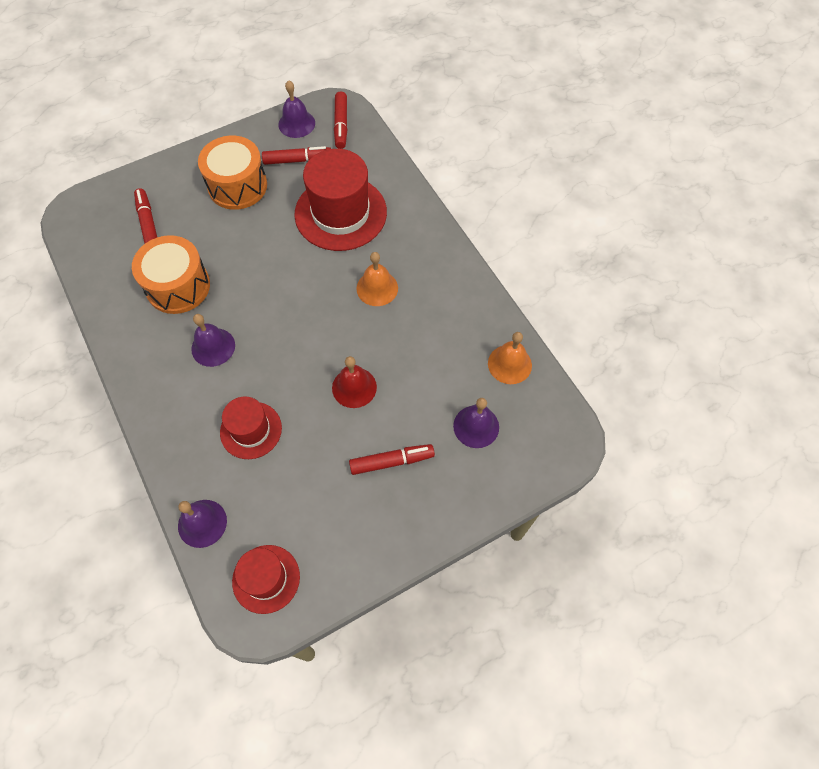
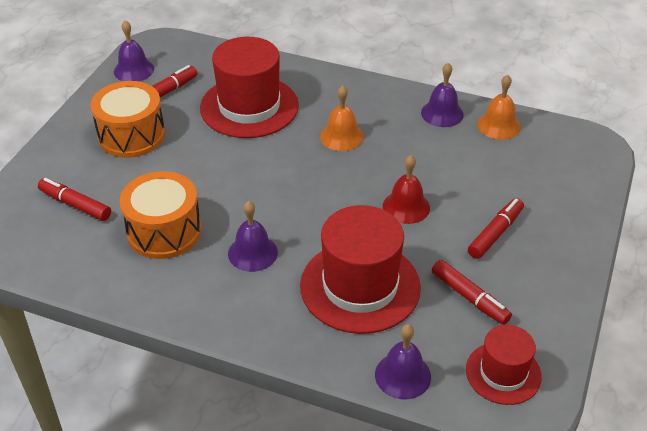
camera: 40 degrees left, 20 degrees down
(251, 430) = (360, 286): red hat -> red hat, size x1.74
(341, 125) = (175, 52): red marker -> red marker (469, 297)
(476, 426) = (525, 174): purple bell -> purple bell (442, 113)

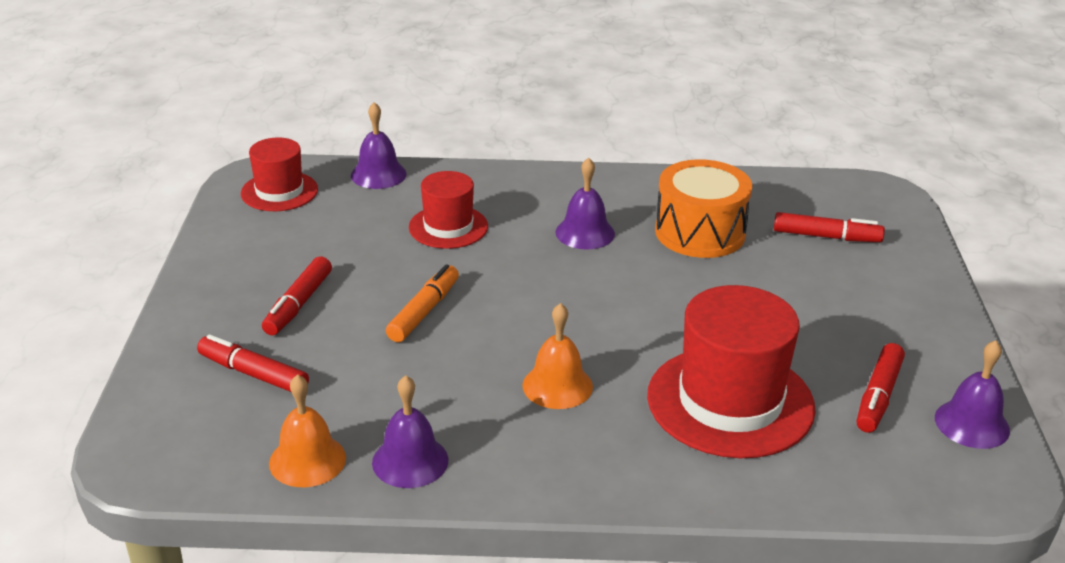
camera: 160 degrees right, 10 degrees down
(131, 135) = (854, 323): orange drum -> none
(360, 286) = (448, 227): red hat -> red hat, size x0.57
(406, 207) = (423, 312): red bell -> orange marker
(469, 297) = (322, 239): red marker -> red marker (253, 374)

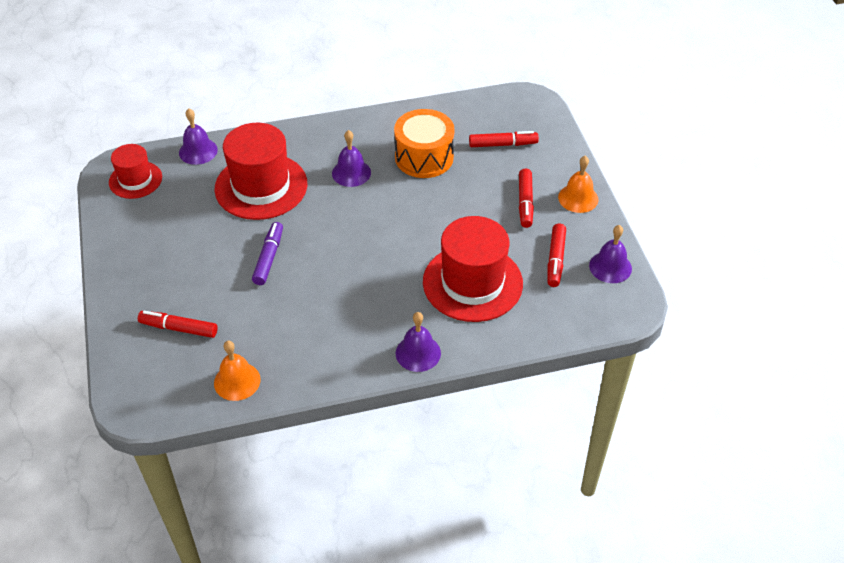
camera: 15 degrees left, 15 degrees up
(298, 304) = (186, 270): red marker -> red marker (525, 202)
(410, 461) = (298, 367): purple bell -> purple bell (418, 353)
(423, 312) = (268, 258): orange marker -> purple marker
(448, 227) = (261, 186): red hat -> red hat, size x1.74
(557, 386) = (368, 294): orange bell -> orange bell (578, 198)

